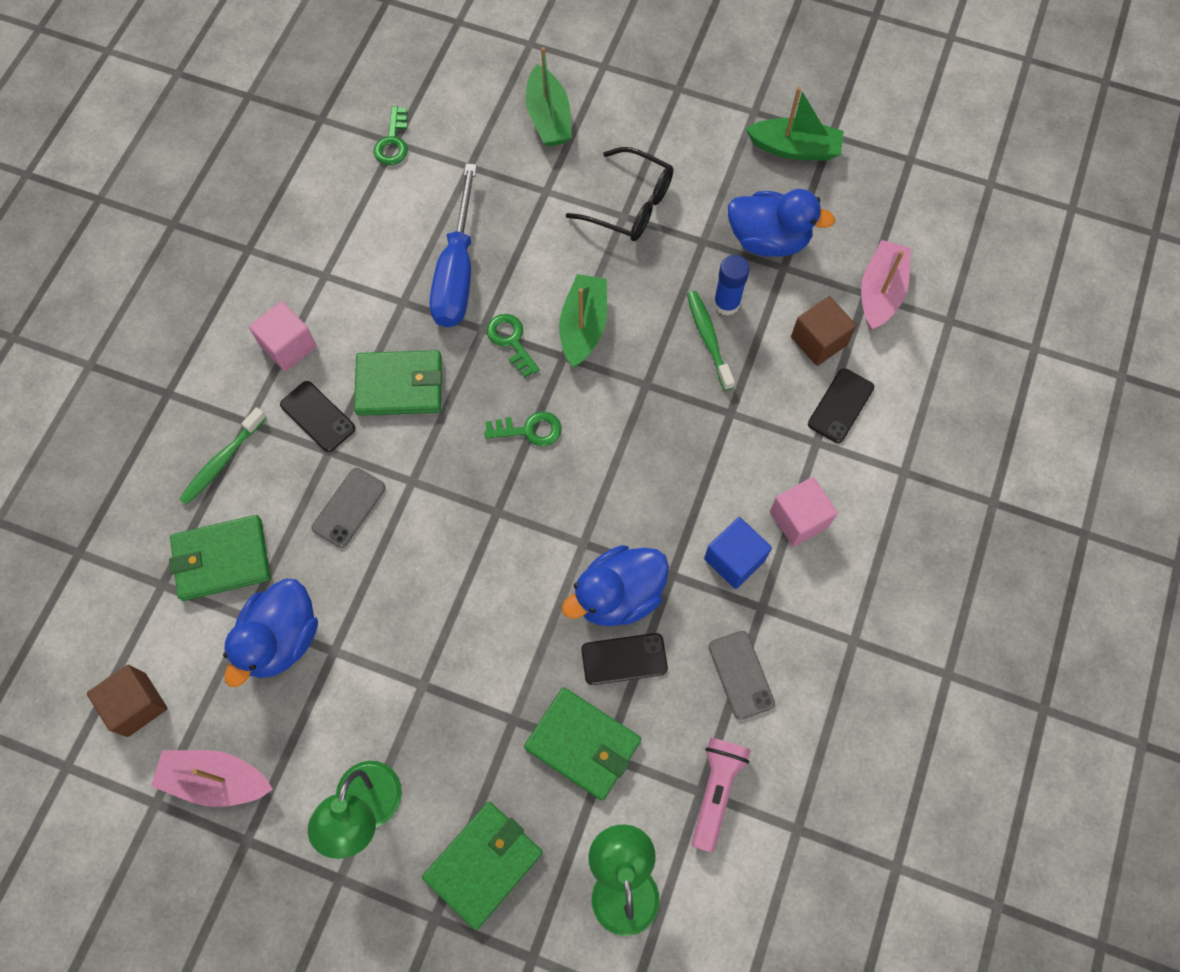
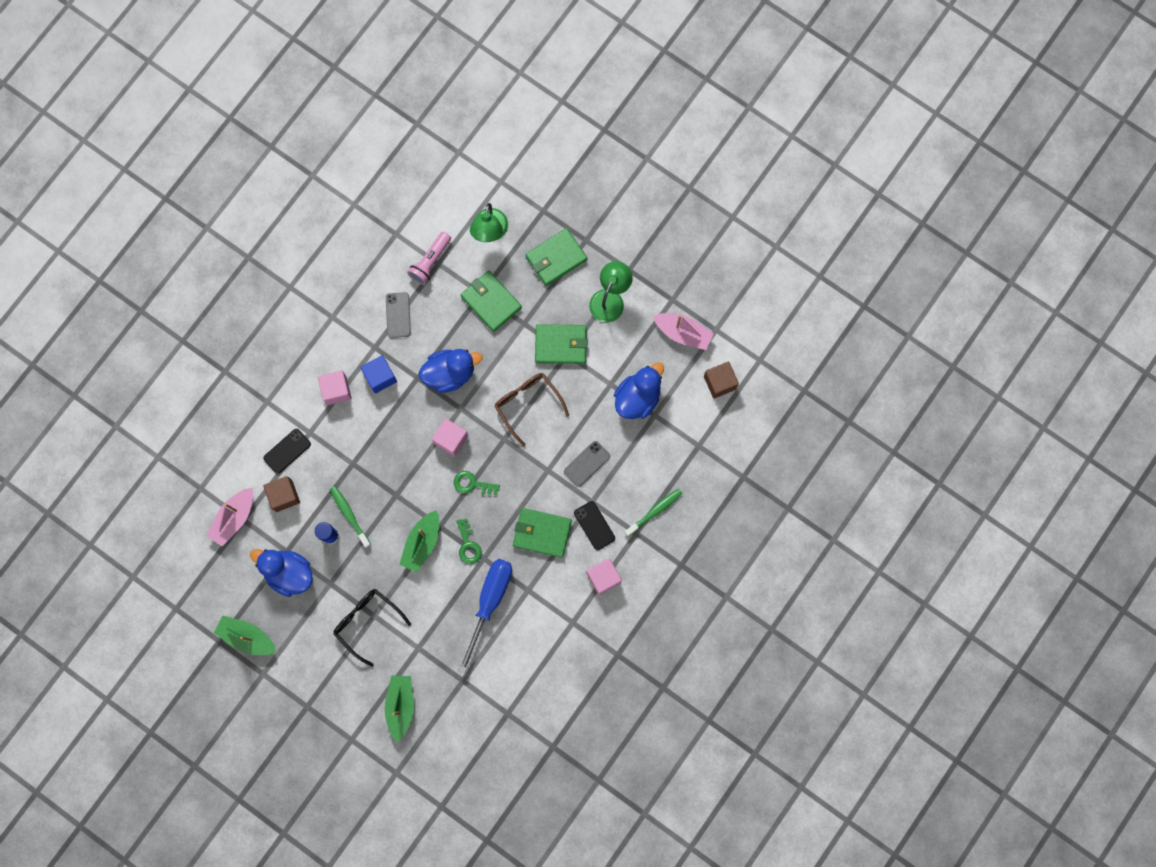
camera: 165 degrees left, 10 degrees up
(222, 559) = (663, 451): green wallet -> green wallet (561, 345)
(393, 142) = (508, 714): green key -> none
(470, 578) = (528, 405): none -> brown glasses
(584, 489) = (451, 439): none -> pink cube
(624, 659) = (457, 339): black phone -> none
(708, 338) = (349, 515): green toothbrush -> green toothbrush turned 150 degrees clockwise

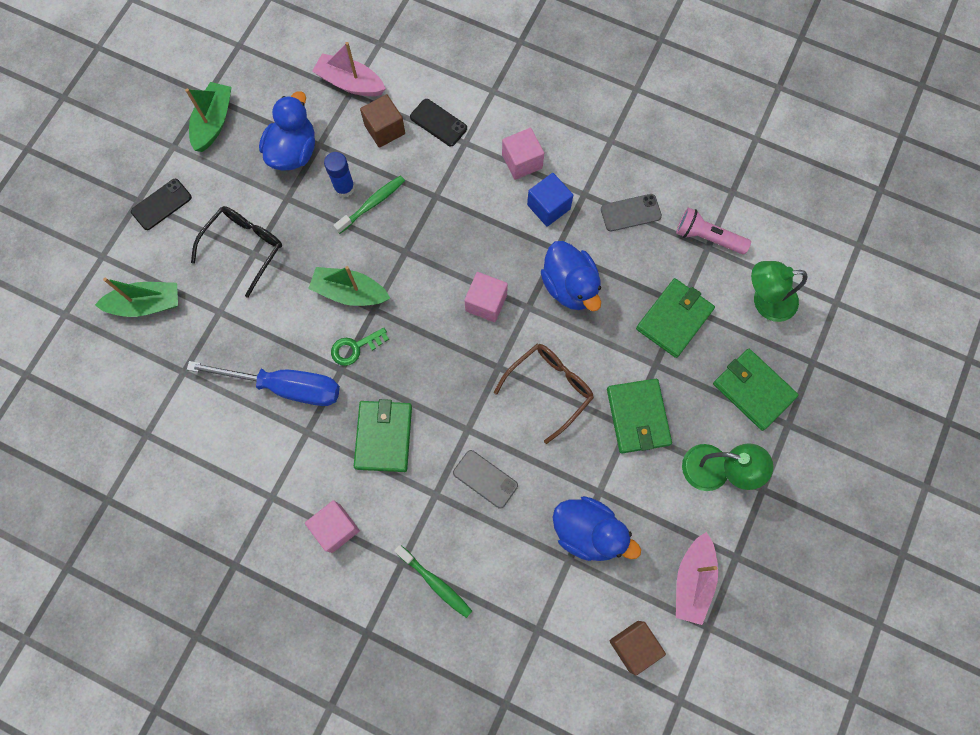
camera: 80 degrees right, 5 degrees down
(472, 484) = (434, 339): green key -> none
(594, 525) = (404, 503): black phone -> black phone (161, 204)

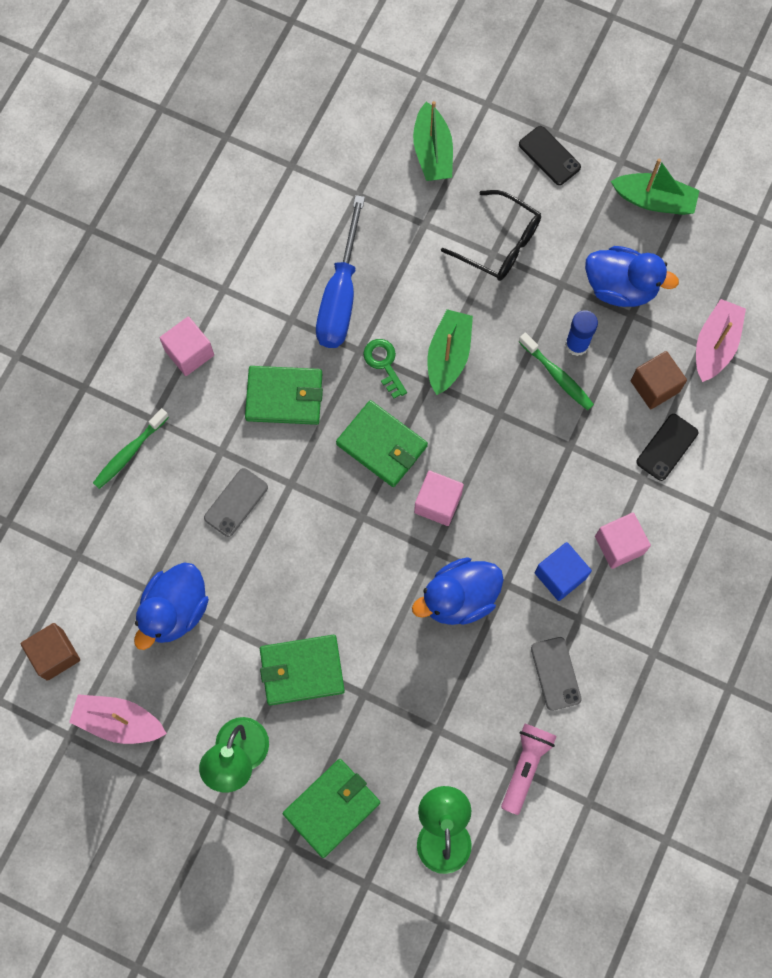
camera: 90 degrees right, 0 degrees up
(549, 389) = (335, 572): brown glasses -> none
(674, 319) = (419, 719): green wallet -> green wallet (382, 445)

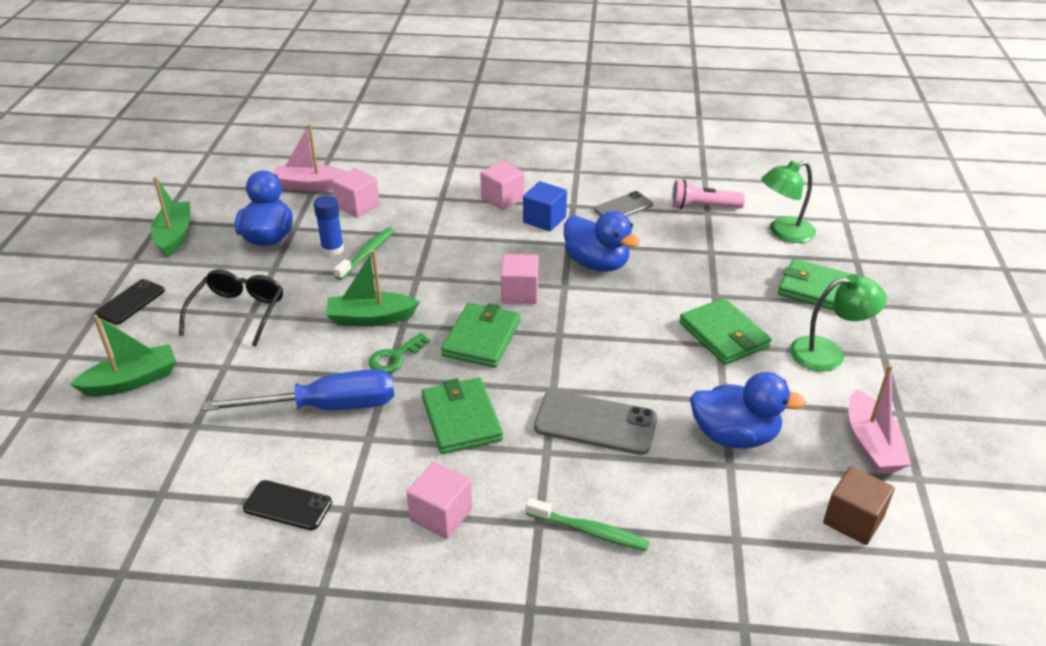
camera: 110 degrees left, 35 degrees down
(236, 502) = (595, 423): grey phone -> grey phone, size x1.55
(655, 386) = (357, 206): brown cube -> pink cube
(667, 447) = (409, 192): black phone -> black phone (287, 505)

